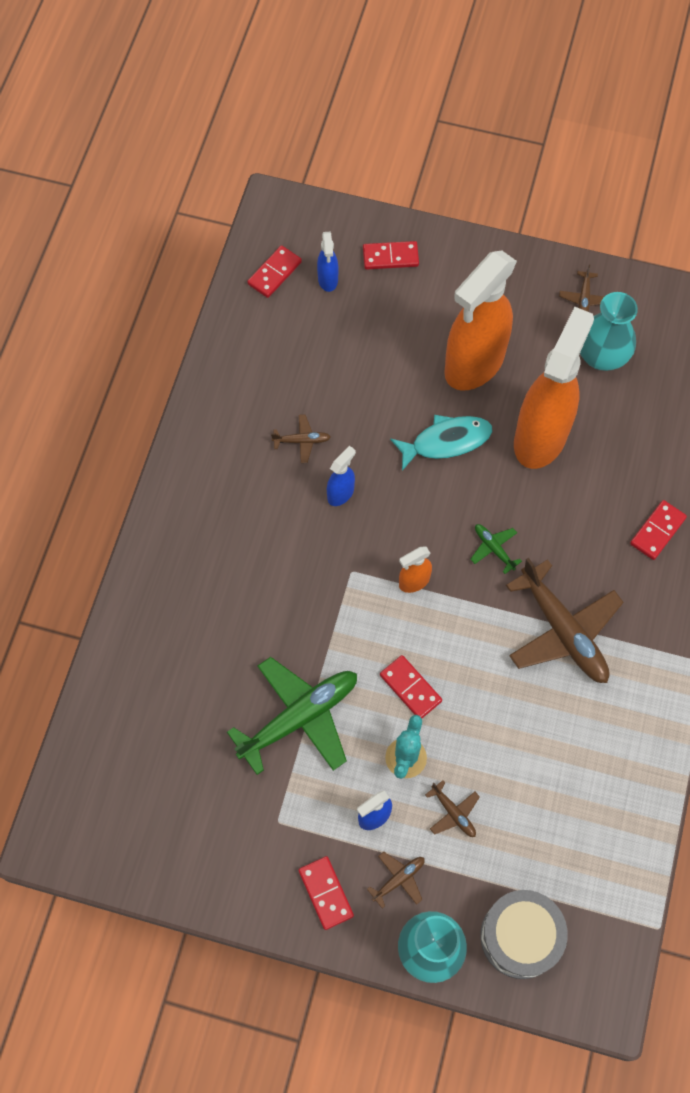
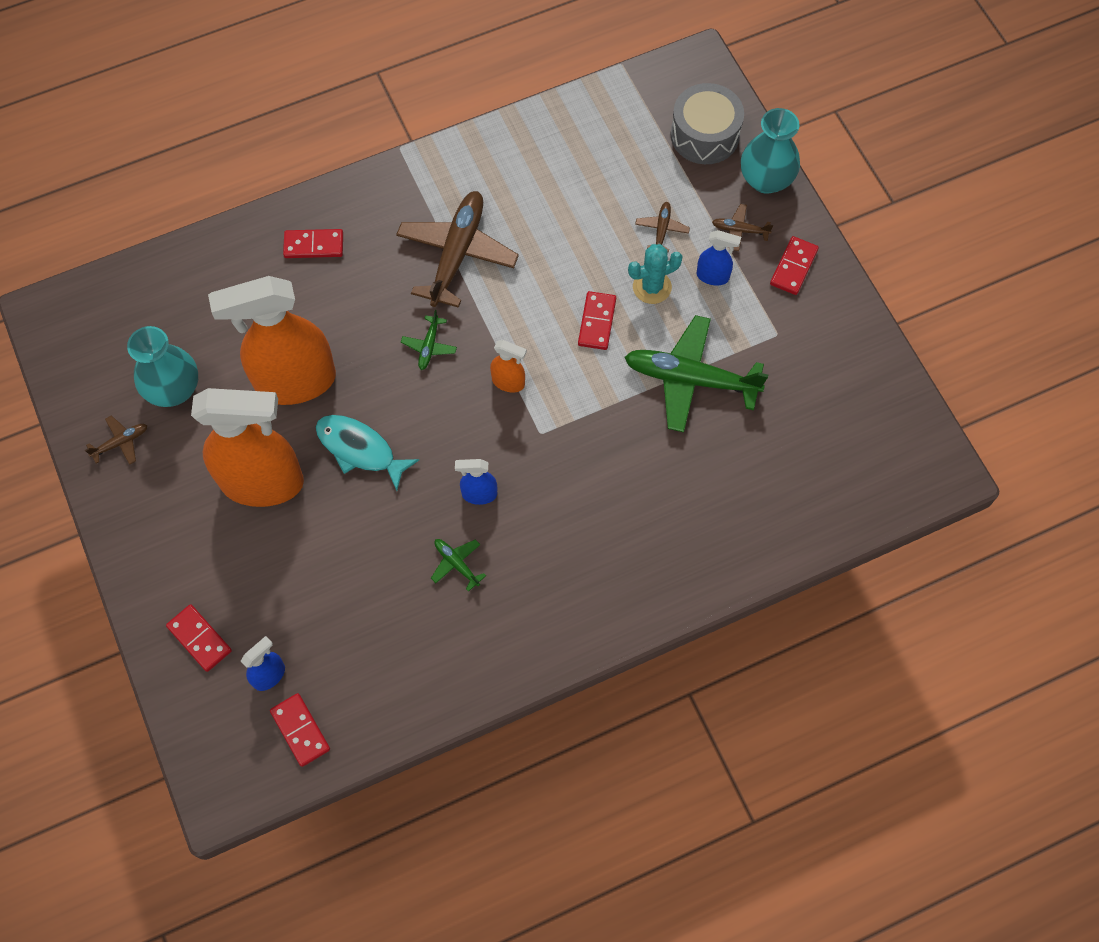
camera: 130 degrees left, 0 degrees up
(274, 273) = (300, 730): red domino -> red domino turned 60 degrees clockwise
(302, 441) = (456, 564): brown plane -> green plane

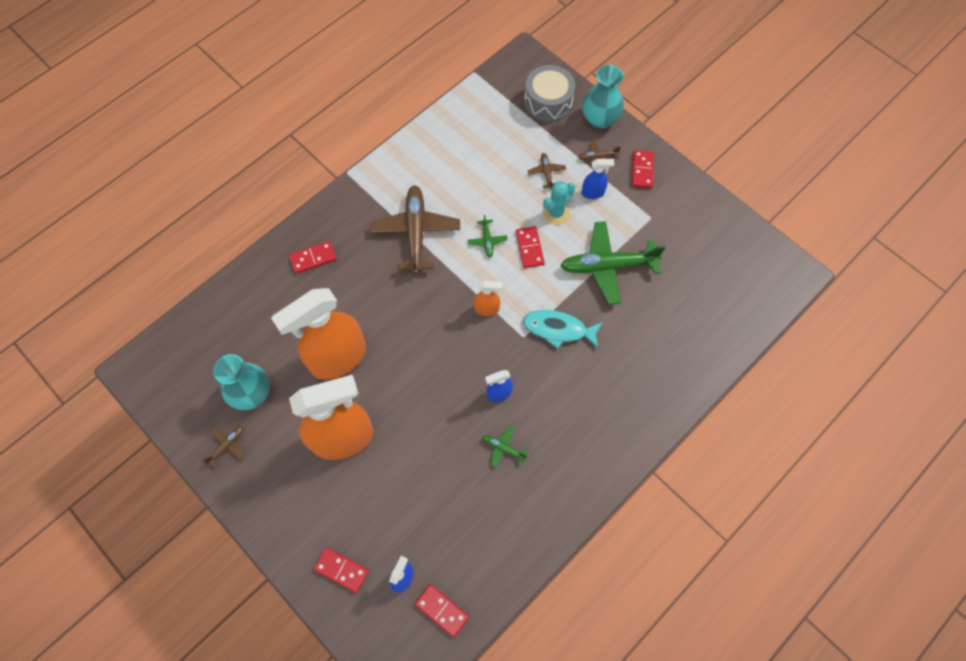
camera: 20 degrees left, 0 degrees up
(360, 449) = (403, 391): turquoise fish -> turquoise fish (558, 329)
(429, 346) = (422, 302): green plane -> green plane (487, 241)

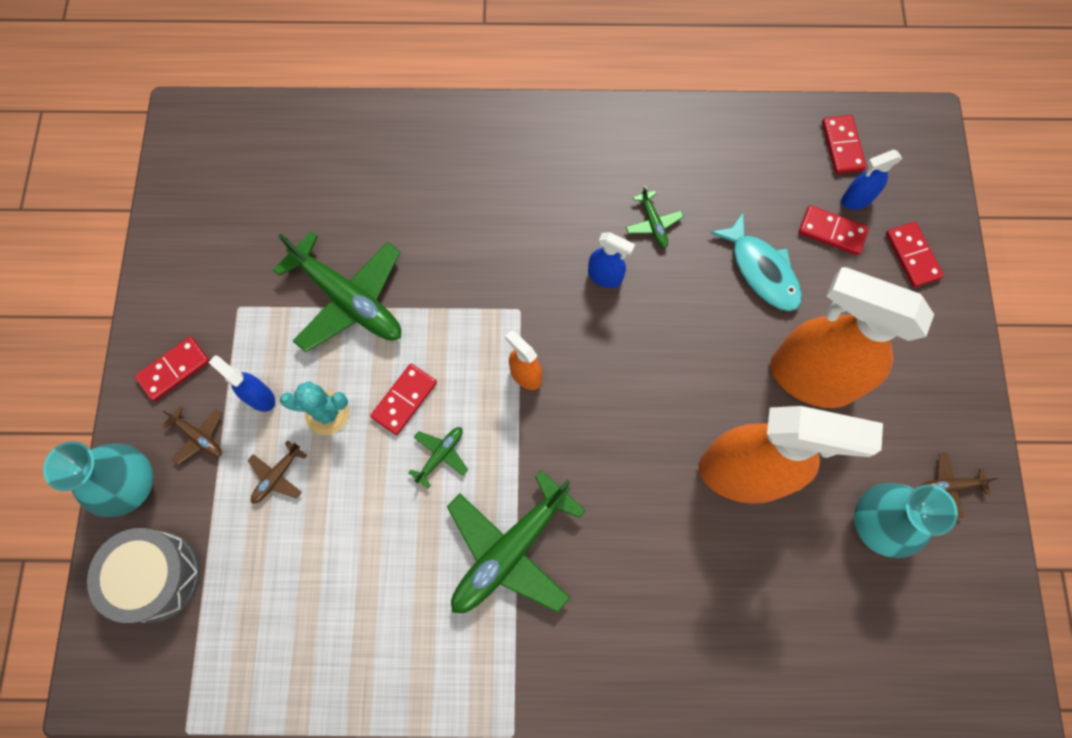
camera: 135 degrees left, 5 degrees up
(313, 258) = (667, 639): red domino -> red domino (832, 231)
(416, 232) = (510, 550): brown plane -> green plane
(558, 329) = (475, 283): turquoise fish -> turquoise fish (761, 270)

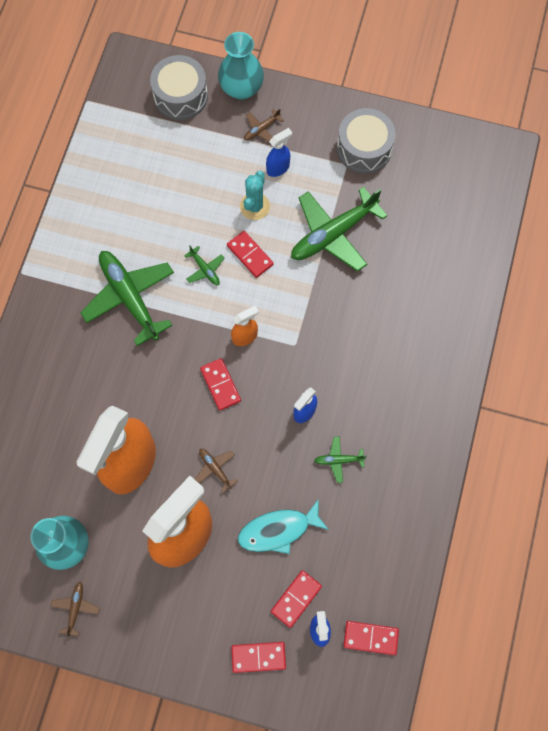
camera: 105 degrees right, 0 degrees up
(174, 370) = (311, 121): red domino -> red domino (220, 385)
(208, 289) = (364, 148): none -> grey drum
(277, 476) = (222, 170): brown plane -> brown plane (215, 469)

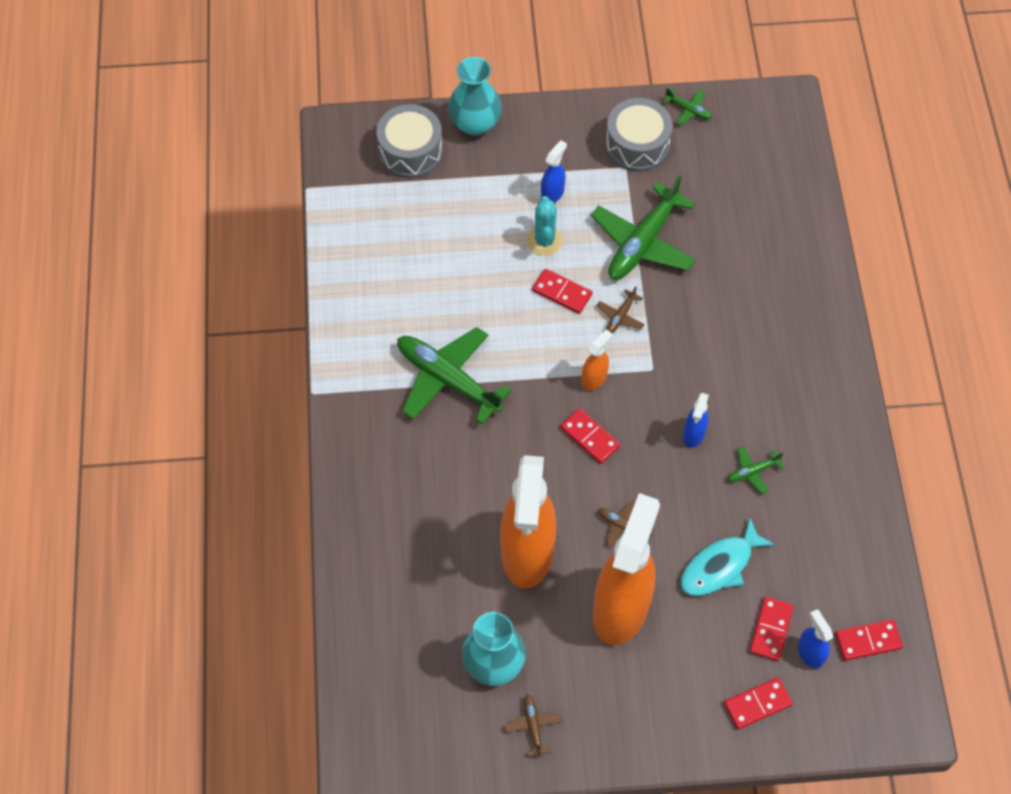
camera: 20 degrees left, 10 degrees down
(205, 269) = (519, 323): green plane -> green plane (688, 110)
(261, 129) = (516, 159): brown plane -> brown plane (620, 316)

